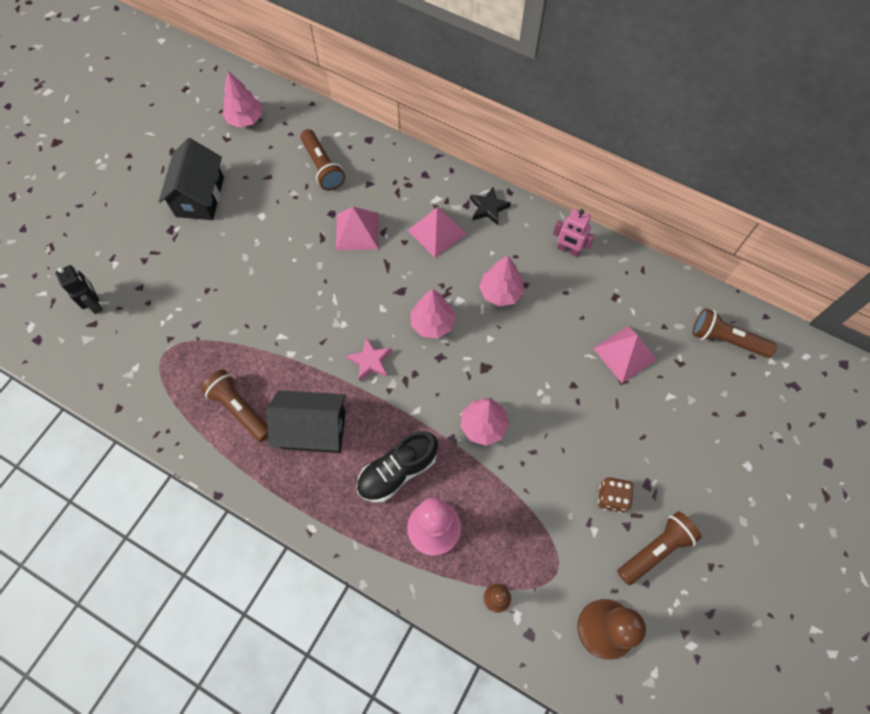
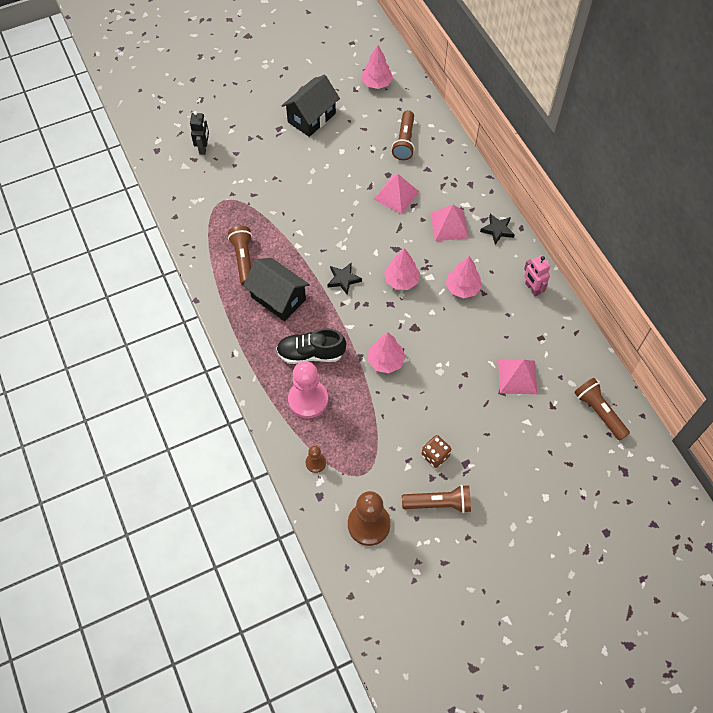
camera: 35 degrees right, 5 degrees down
(370, 361) = (343, 279): pink star -> black star

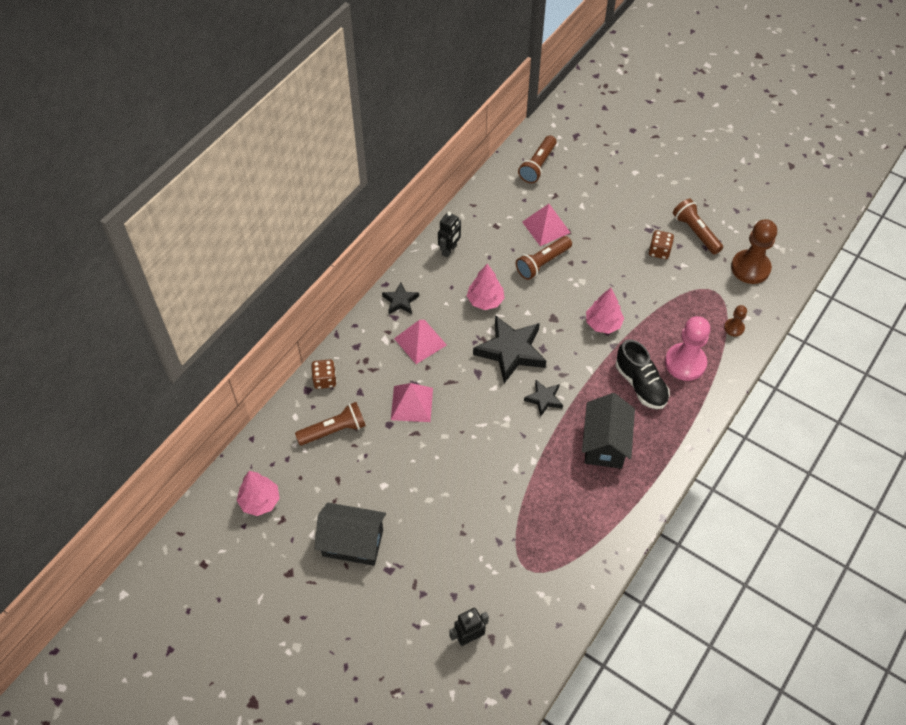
camera: 120 degrees left, 5 degrees down
(243, 259) = (585, 501): brown flashlight -> brown flashlight (542, 263)
(401, 280) = (511, 351): pink tree -> black star
(451, 153) = (325, 380): none -> brown dice
(532, 288) = (449, 250): pink robot -> black robot

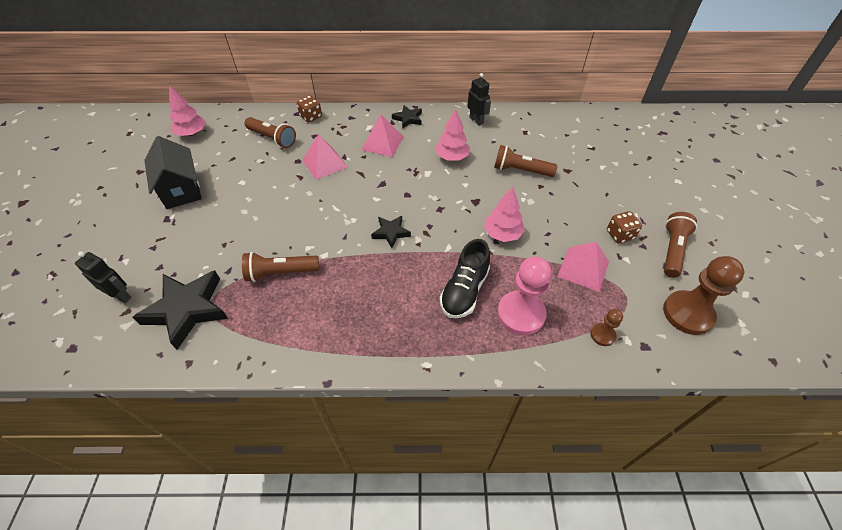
camera: 55 degrees right, 5 degrees down
(449, 250) = (476, 120): black robot -> black robot turned 120 degrees counterclockwise
(511, 351) = (419, 192): black star -> black star (187, 309)
(537, 165) = (606, 126): brown flashlight -> brown flashlight (281, 272)
(546, 227) = (556, 157): pink pyramid -> pink pyramid (583, 269)
(605, 443) = (378, 295): black house -> none

